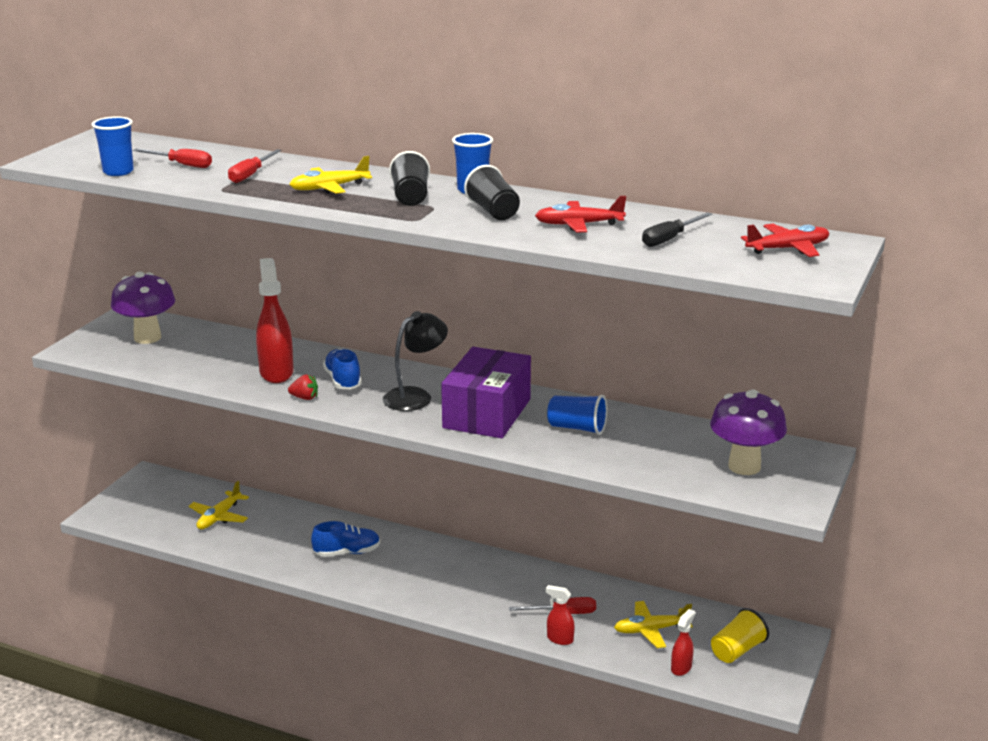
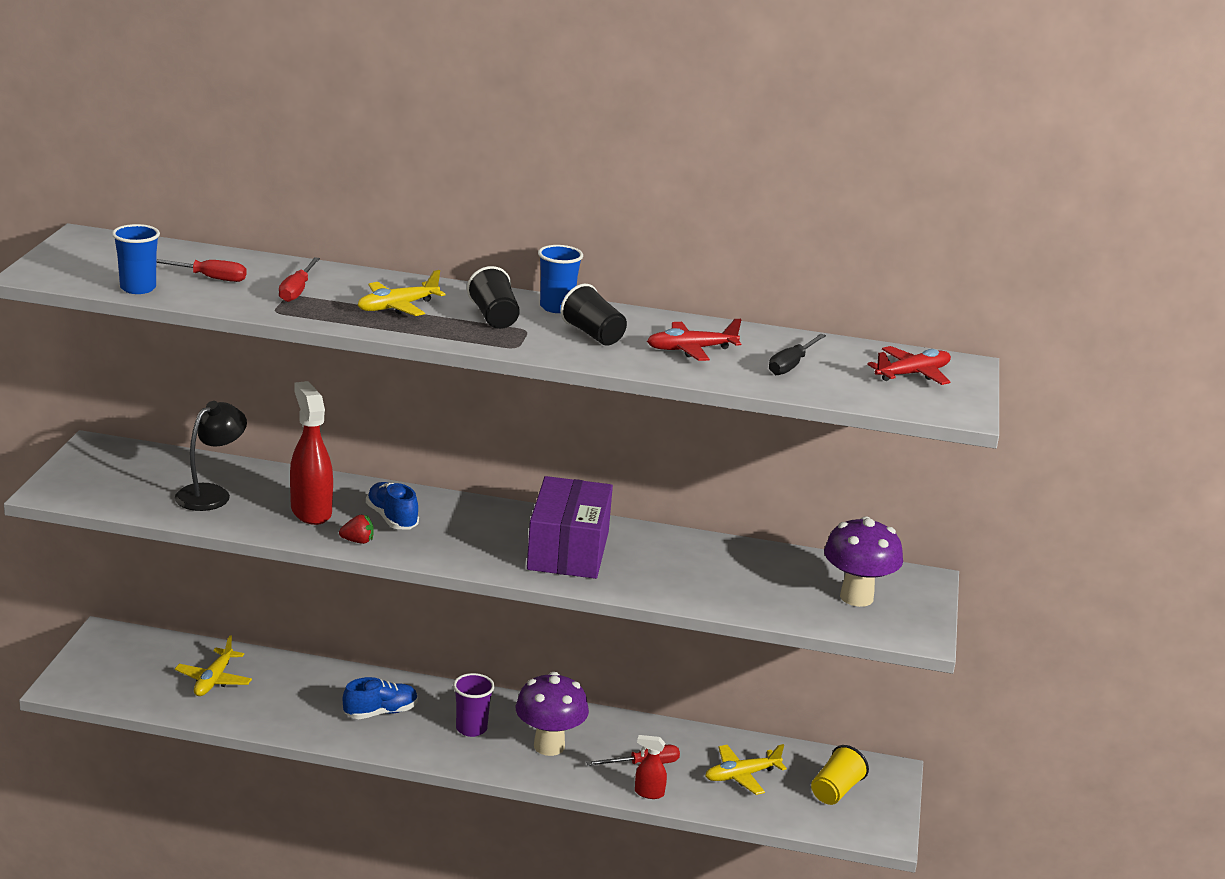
camera: 15 degrees left, 0 degrees up
(147, 338) = (135, 473): purple mushroom -> purple mushroom (549, 746)
(415, 396) = (481, 533): black lamp -> black lamp (211, 494)
(420, 571) = (471, 728): none -> purple cup
(577, 428) = (671, 563): blue cup -> none
(681, 668) = (784, 814): red spray bottle -> none

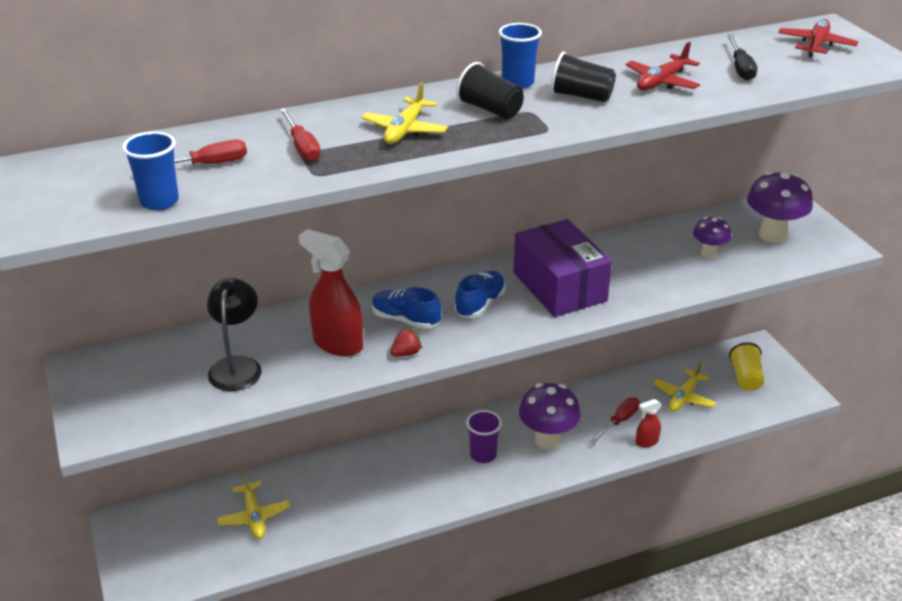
camera: 30 degrees left, 10 degrees up
(380, 712) = (407, 476): blue shoe -> blue shoe (480, 304)
(760, 584) = (708, 254): none -> purple mushroom

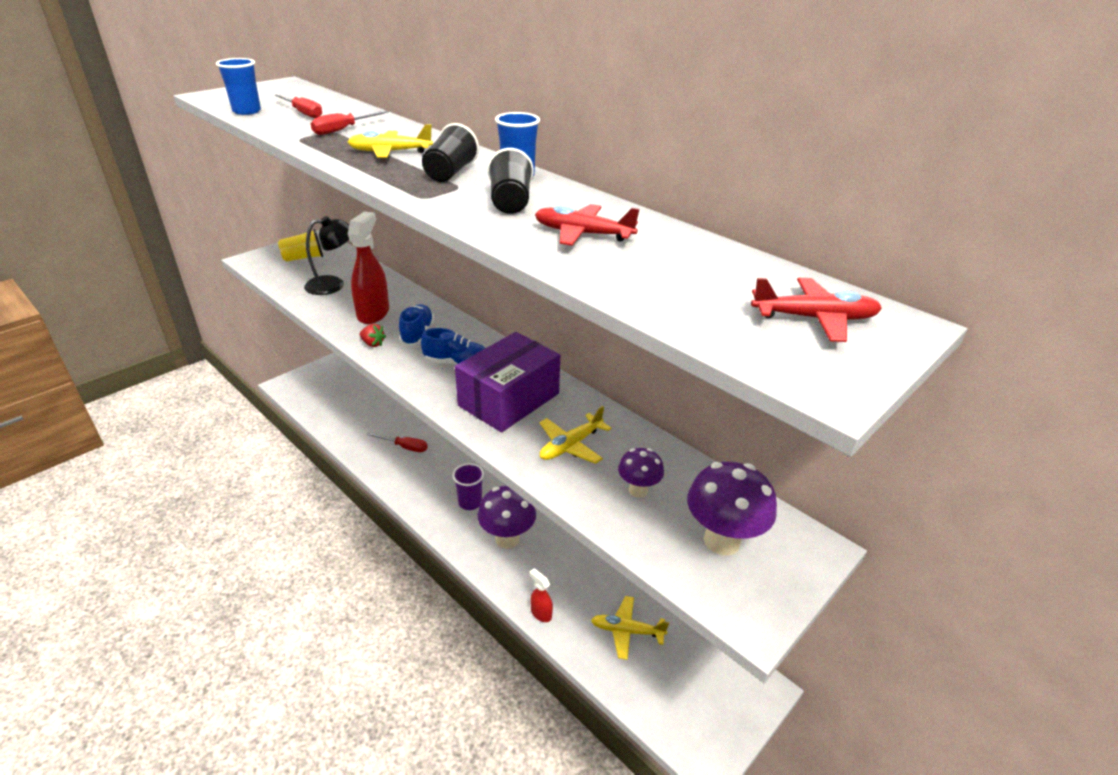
camera: 65 degrees right, 0 degrees up
(254, 517) = (360, 408): yellow plane -> yellow plane (570, 446)
(619, 421) = (560, 585): red screwdriver -> red screwdriver (404, 447)
(740, 68) = (670, 273): black screwdriver -> none
(745, 378) = (696, 685): yellow cup -> yellow cup (303, 258)

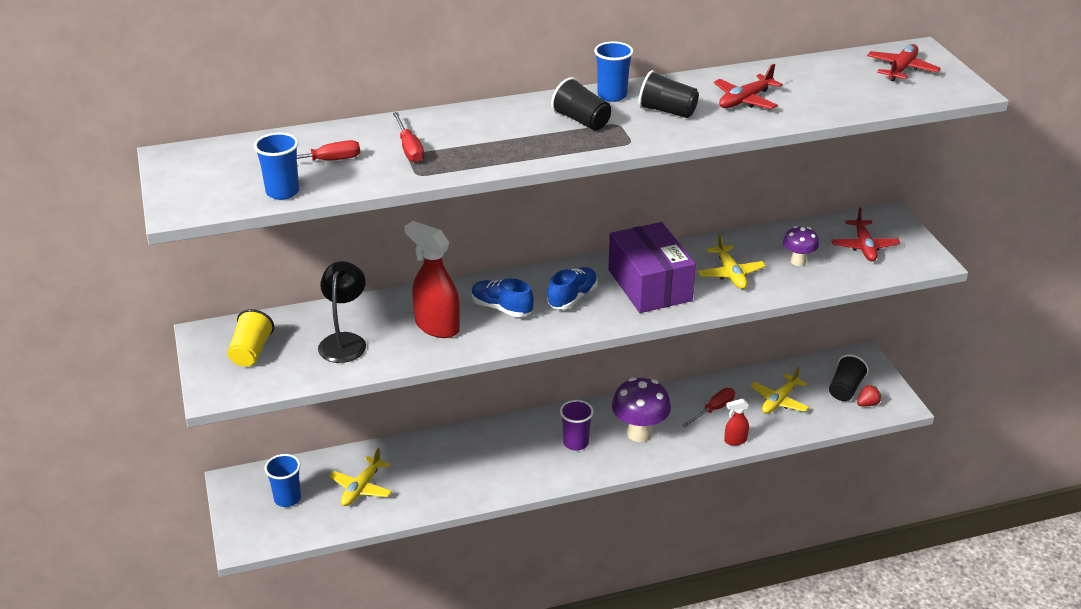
camera: 60 degrees left, 0 degrees up
(334, 386) = (287, 499): none -> blue cup
(373, 344) = (498, 338): red strawberry -> red strawberry (867, 404)
(390, 152) = (502, 137): yellow plane -> yellow plane (361, 488)
(404, 447) = (455, 466): red screwdriver -> red screwdriver (714, 409)
(691, 688) = (845, 389): none -> black cup
(722, 541) = (864, 247): purple mushroom -> red plane

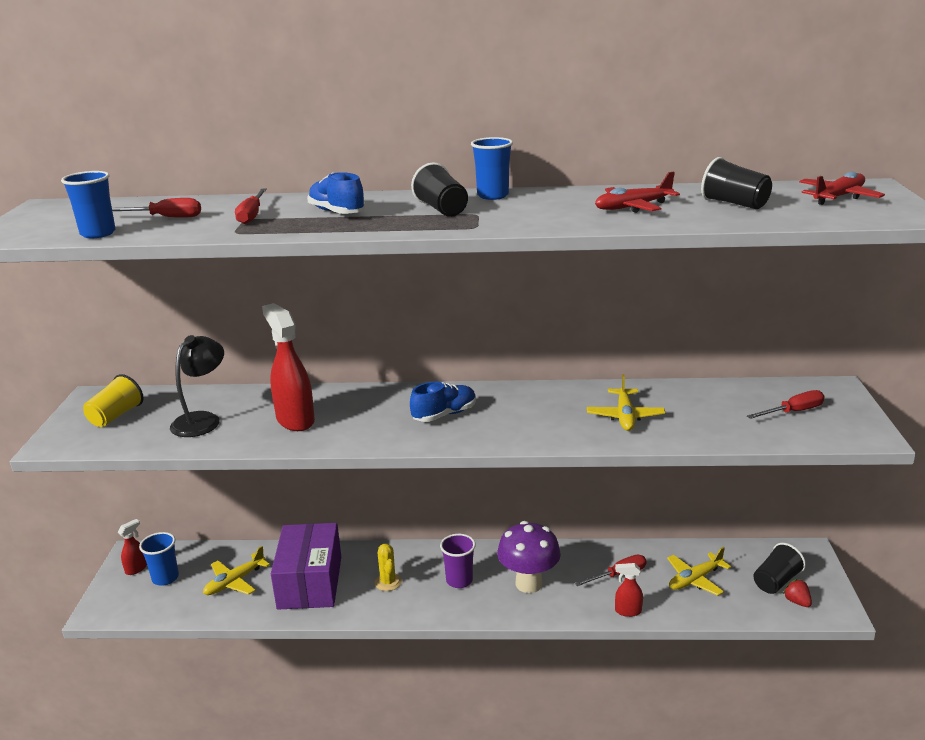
camera: 20 degrees right, 10 degrees down
(250, 495) = (136, 568): none -> red spray bottle
(501, 308) = (368, 414): blue shoe -> blue shoe (337, 212)
(511, 458) = (388, 582): none -> yellow cactus
(649, 285) = (531, 415): purple box -> purple box (310, 582)
(667, 111) = (539, 209): black cup -> black cup (734, 204)
(798, 261) = (708, 415): purple mushroom -> none
(864, 247) = (793, 412): red plane -> red screwdriver
(867, 404) = (797, 602): red strawberry -> red strawberry turned 105 degrees counterclockwise

